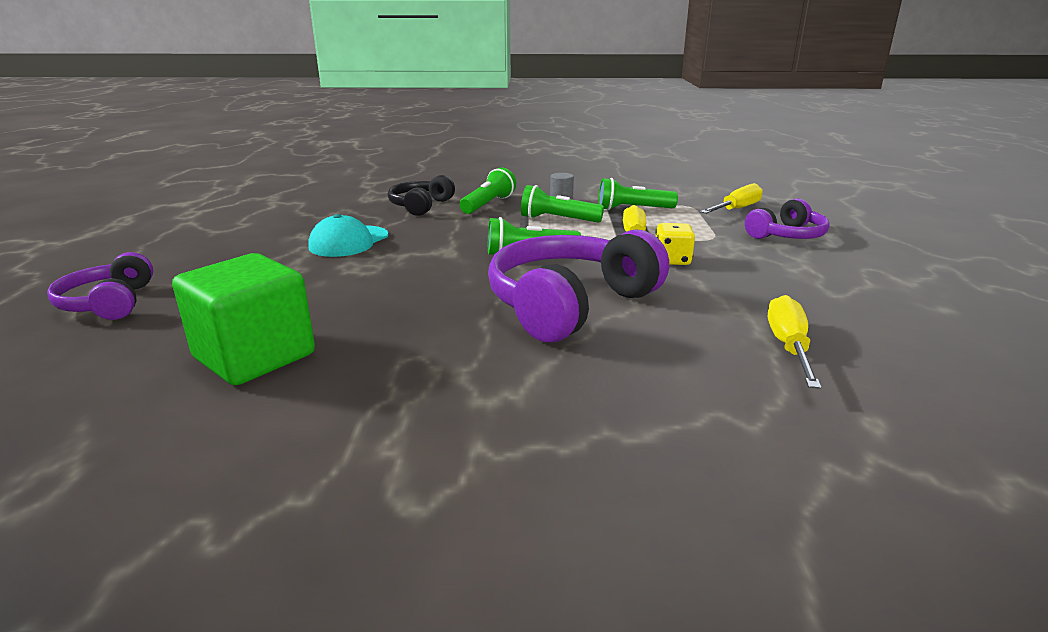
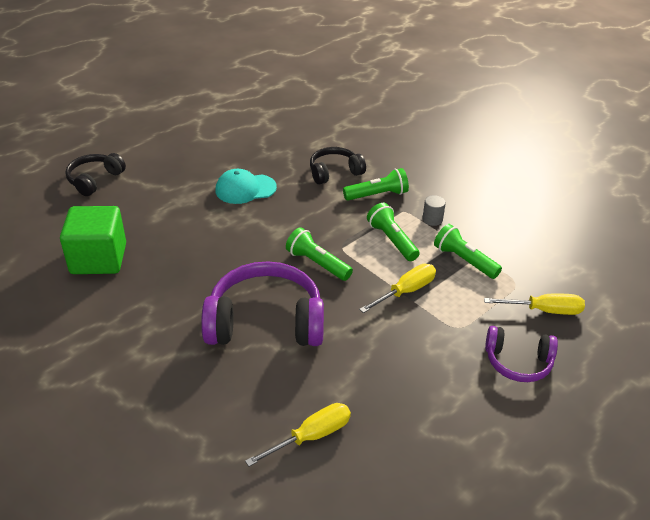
camera: 45 degrees right, 15 degrees up
(109, 303) = (94, 180): purple headphones -> black headphones
(672, 260) = (386, 328): yellow dice -> none

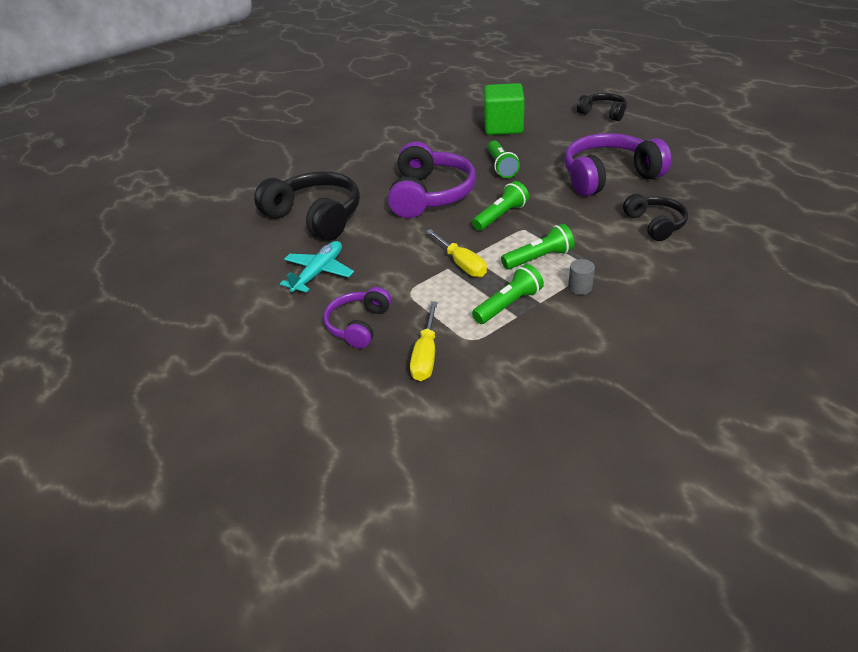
camera: 100 degrees right, 0 degrees up
(245, 189) = (608, 176): turquoise cap -> purple headphones
(311, 436) = (316, 217): yellow screwdriver -> black headphones
(377, 195) = (618, 251): green flashlight -> green flashlight (501, 167)
(436, 411) = (319, 272): none -> turquoise plane

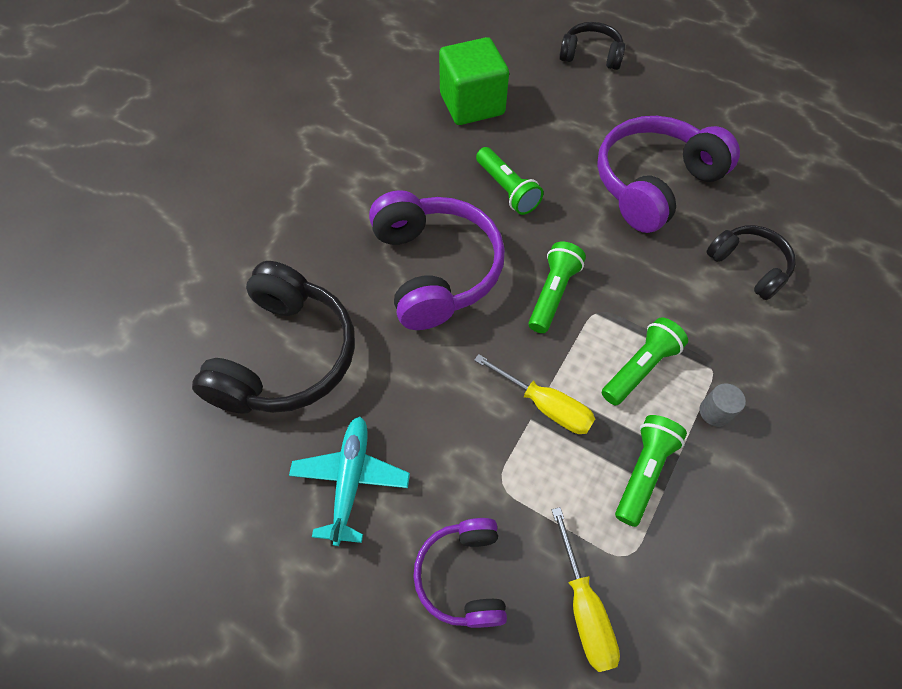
camera: 25 degrees left, 20 degrees up
(316, 217) = (286, 356): black headphones -> black headphones turned 90 degrees clockwise

